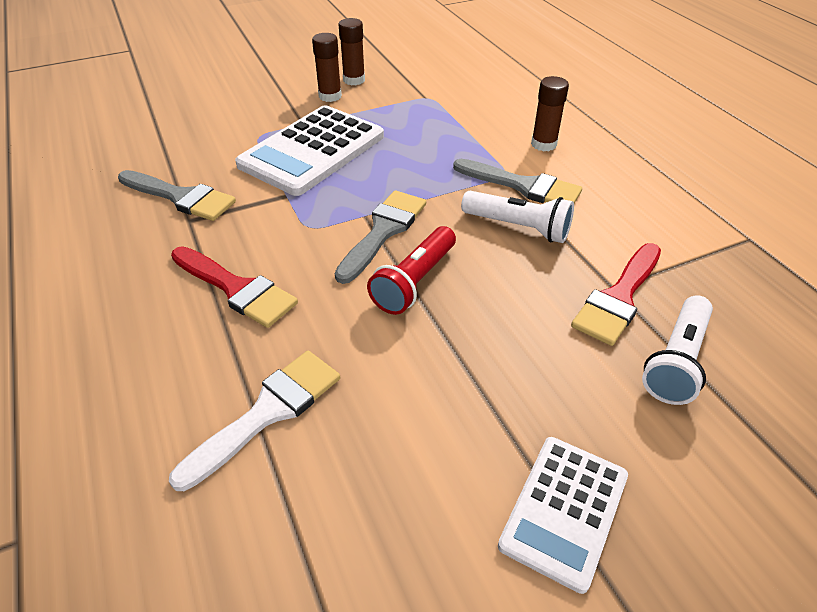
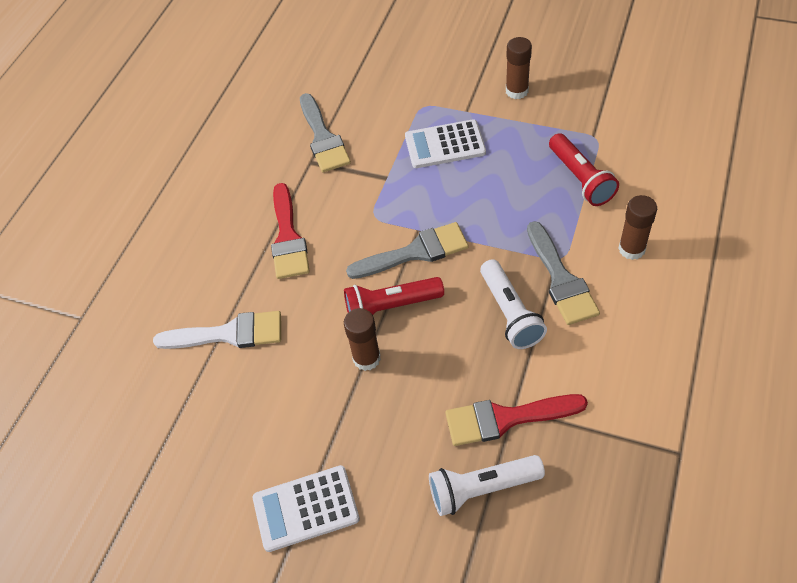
camera: 50 degrees right, 10 degrees up
(312, 151) = (445, 145): white calculator -> white calculator, size x0.61
(354, 80) = (555, 82): brown glue stick -> brown glue stick (366, 358)
(450, 123) = (580, 178): none -> red flashlight

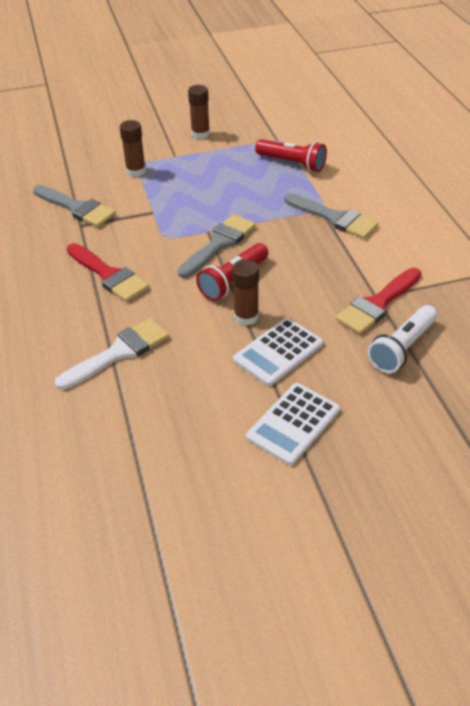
camera: 40 degrees left, 10 degrees down
(445, 145) = (178, 179): white calculator -> white calculator (278, 352)
(510, 313) = (320, 249): white flashlight -> none
(631, 249) = (362, 186): brown glue stick -> brown glue stick (136, 171)

